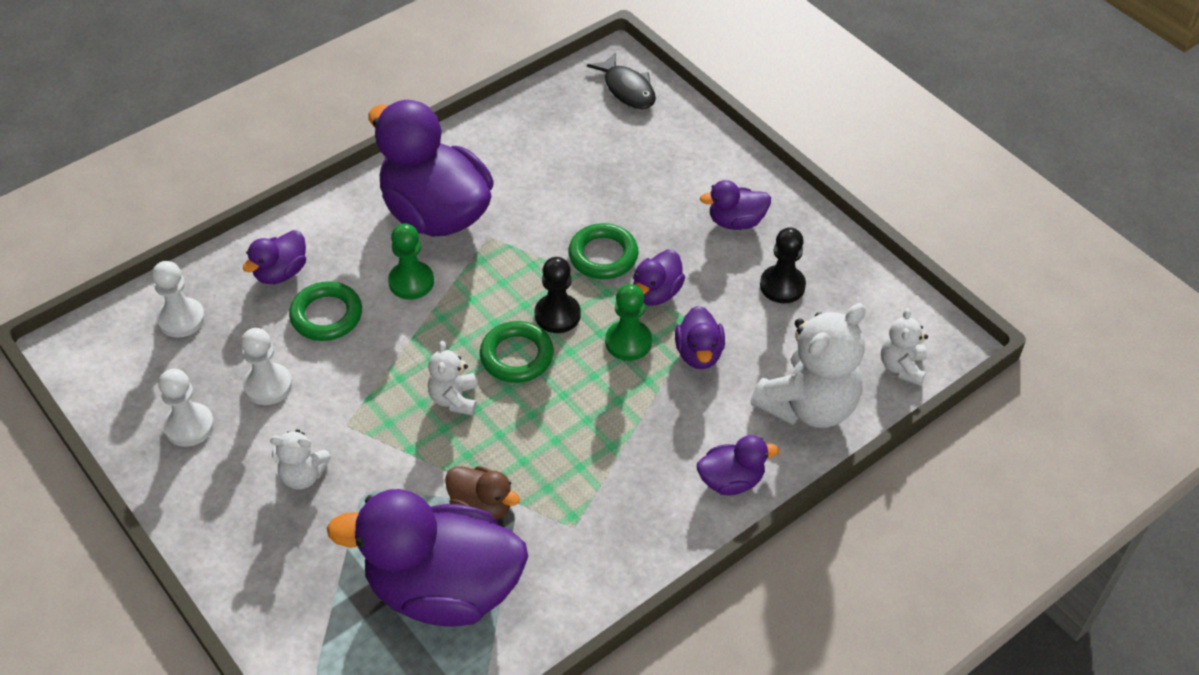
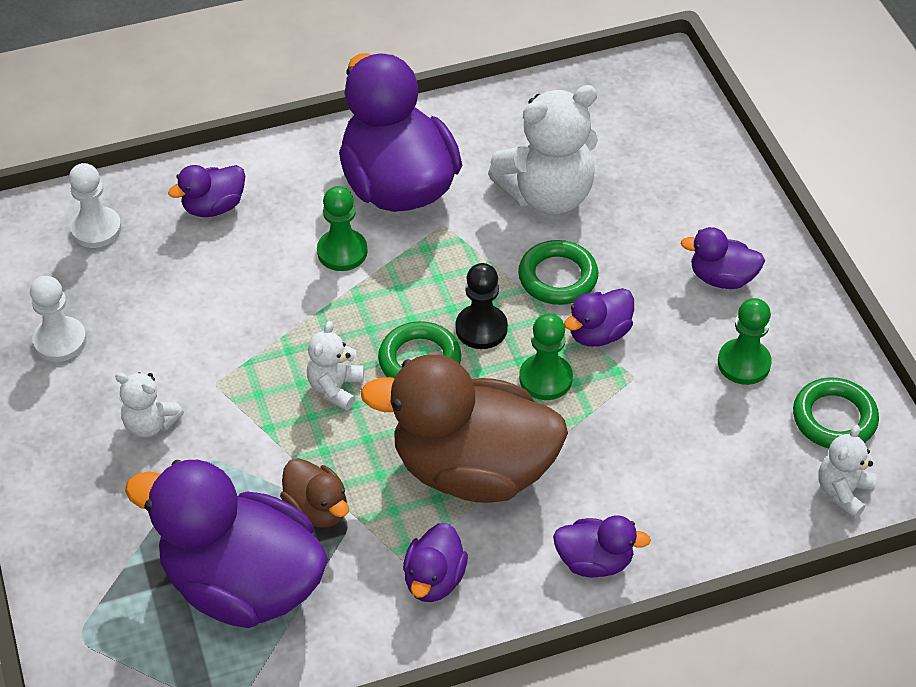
camera: 20 degrees right, 0 degrees up
(268, 385) = (153, 321): white pawn -> none
(326, 315) = (241, 264): green ring -> green ring (834, 418)
(599, 434) = (472, 469): none -> brown duck
(627, 89) = (661, 100): black fish -> none
(699, 353) = (618, 412): purple duck -> purple duck (434, 579)
(782, 286) = (744, 363): black pawn -> green pawn
(808, 405) = (716, 504): white teddy bear -> white teddy bear (547, 195)

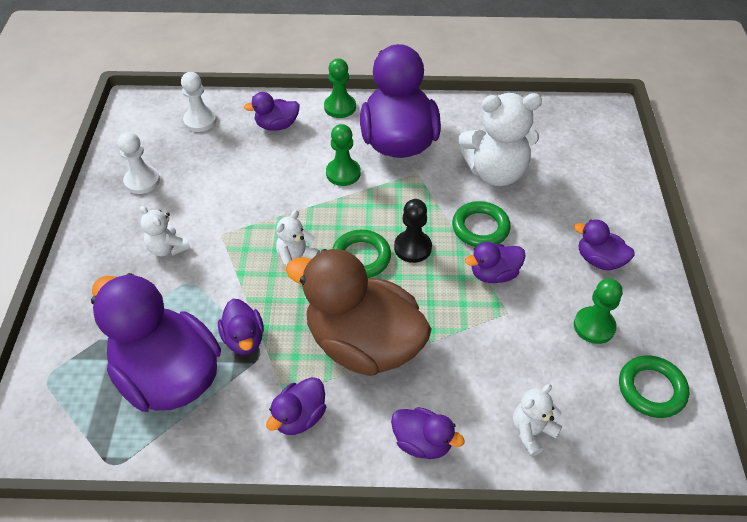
camera: 20 degrees right, 0 degrees up
(317, 509) = (244, 339): brown duck -> purple duck
(545, 378) = (442, 295): green pawn -> green pawn (340, 107)
(843, 492) = (639, 450): white teddy bear -> white teddy bear (532, 431)

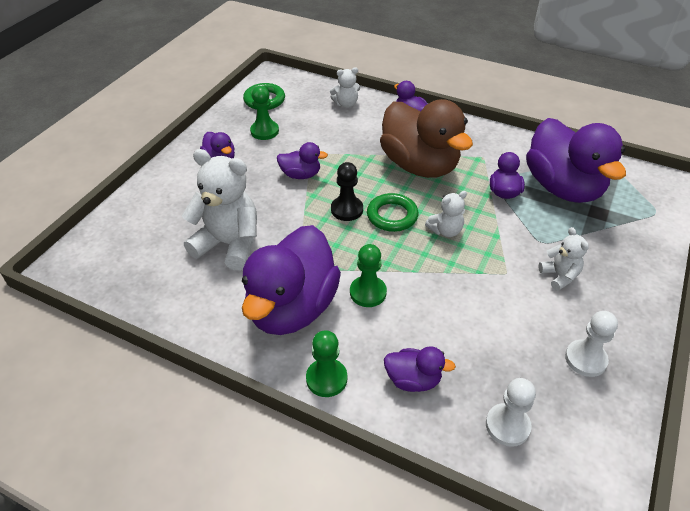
camera: 155 degrees left, 5 degrees down
(299, 417) = (477, 144): purple duck -> none
(480, 228) = (283, 206): green ring -> none

